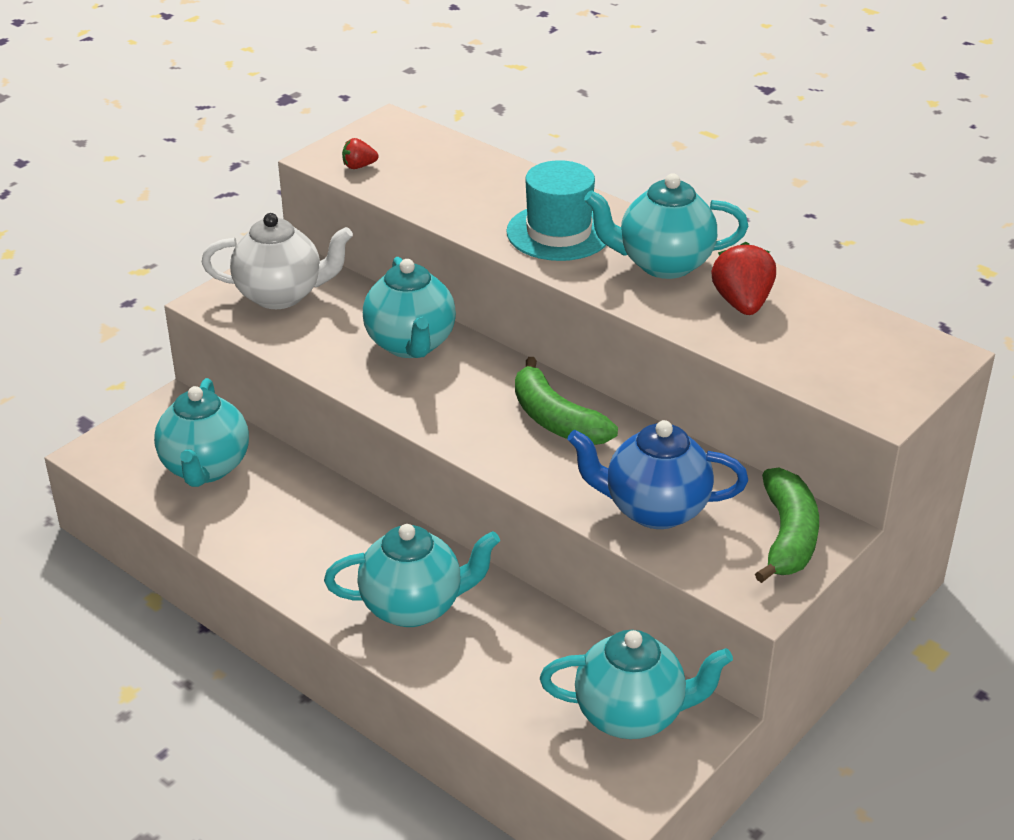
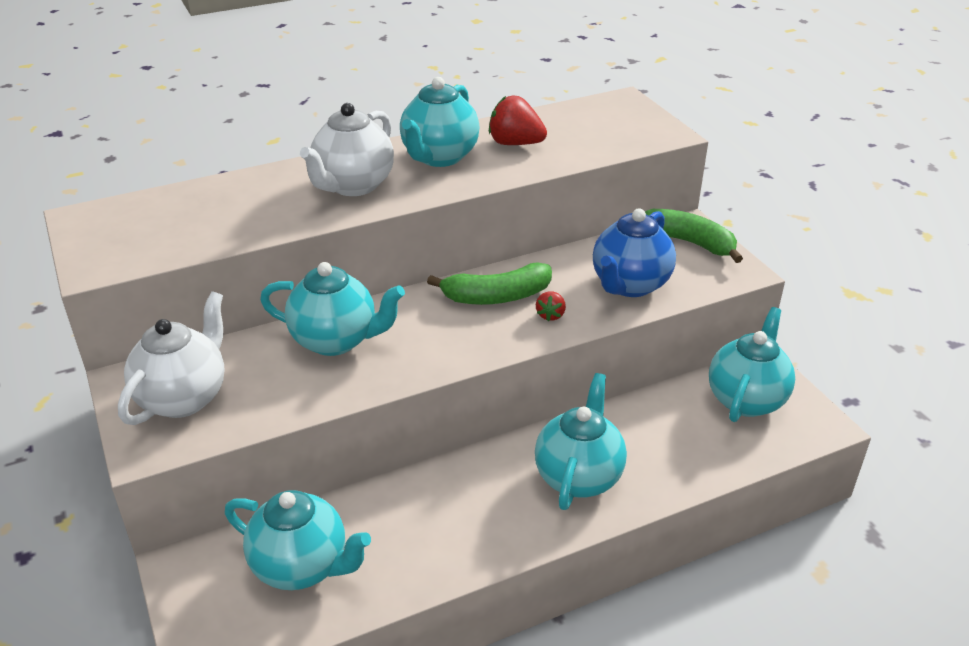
camera: 65 degrees left, 0 degrees up
(359, 166) = (135, 252): red strawberry -> red strawberry (550, 315)
(559, 232) = (353, 185): turquoise hat -> white teapot

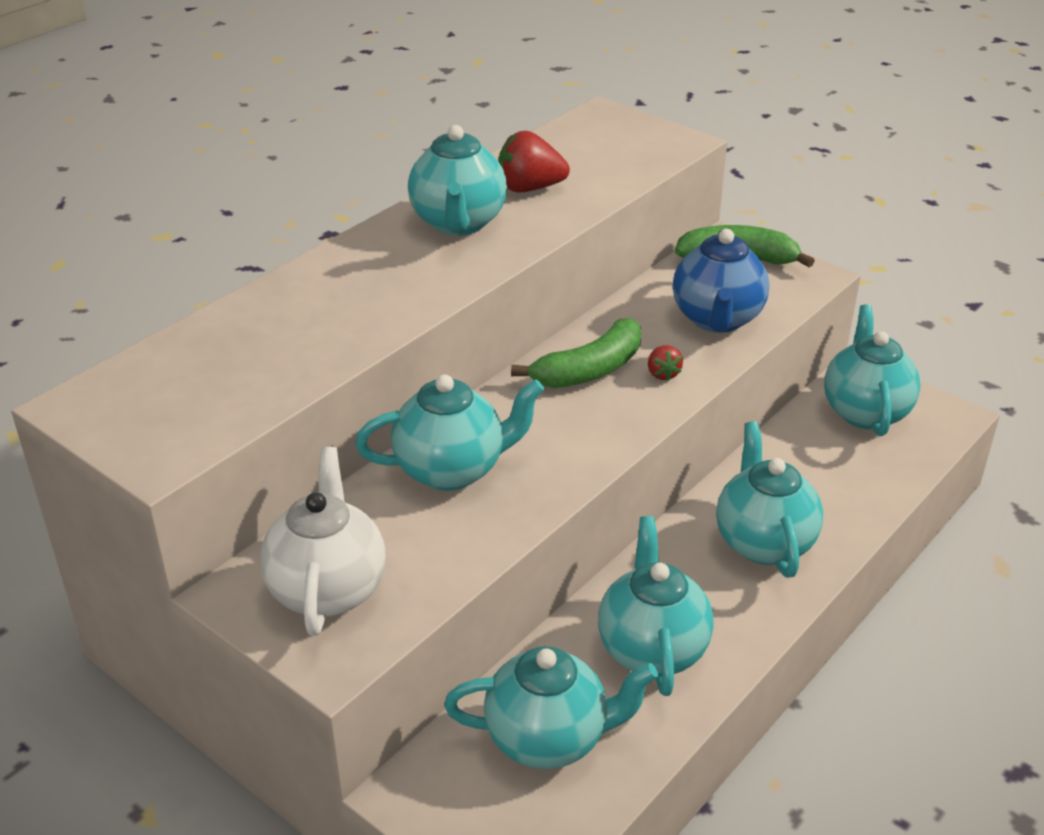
camera: 25 degrees left, 0 degrees up
(353, 185) = (389, 280): white teapot -> none
(428, 528) = (652, 649): none -> turquoise teapot

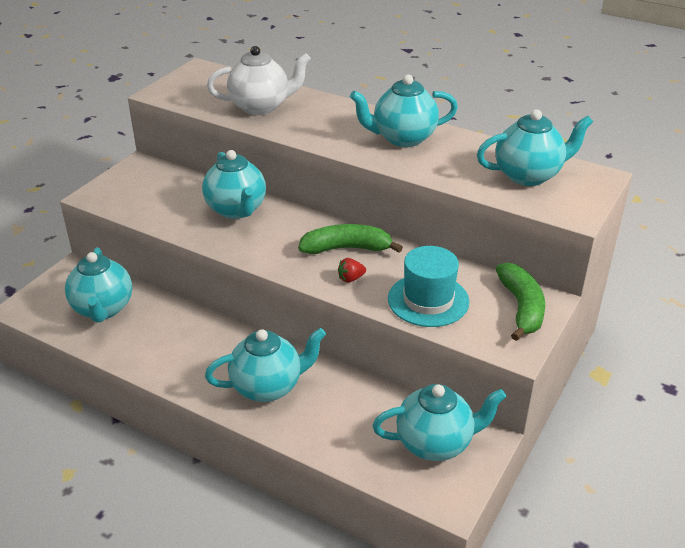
camera: 80 degrees right, 0 degrees up
(328, 589) = (140, 187): white teapot -> white teapot (260, 107)
(529, 188) = (462, 158): red strawberry -> none
(590, 370) = (346, 248): green banana -> green banana turned 135 degrees clockwise
(652, 649) = (168, 342): turquoise teapot -> turquoise teapot (528, 175)
(717, 319) = (428, 300): blue teapot -> turquoise hat

